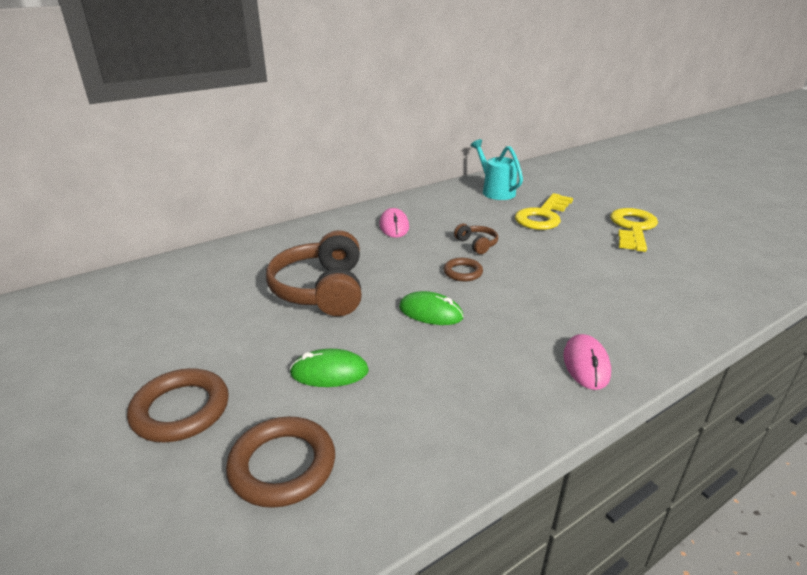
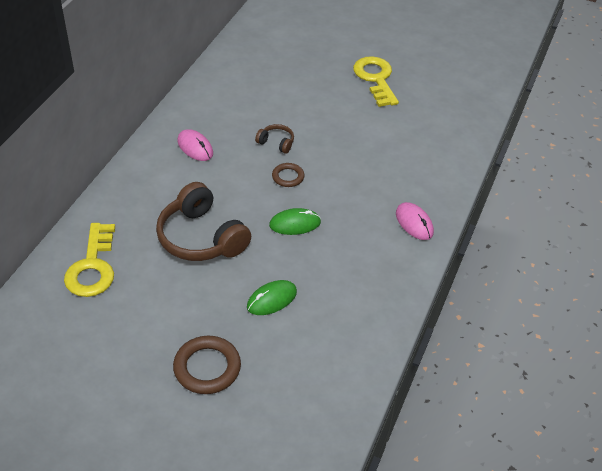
camera: 35 degrees left, 15 degrees up
(282, 465) = (301, 366): brown ring -> none
(495, 191) = (243, 69): turquoise watering can -> none
(543, 216) = (303, 89): yellow key -> yellow key (92, 267)

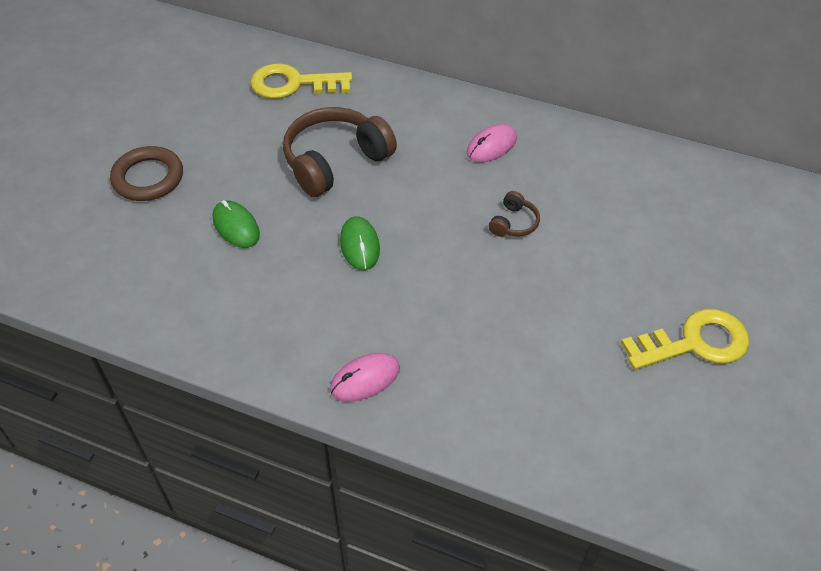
camera: 90 degrees right, 5 degrees up
(288, 177) = (447, 236): brown ring -> none

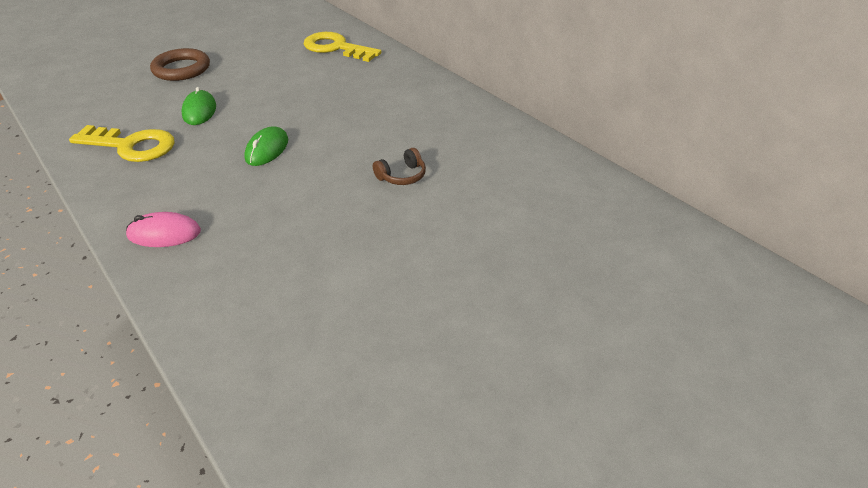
camera: 30 degrees right, 10 degrees down
(335, 161) = (311, 96): brown headphones -> none
(491, 146) = (441, 122): pink mouse -> none
(694, 342) = (473, 327): yellow key -> yellow key (131, 146)

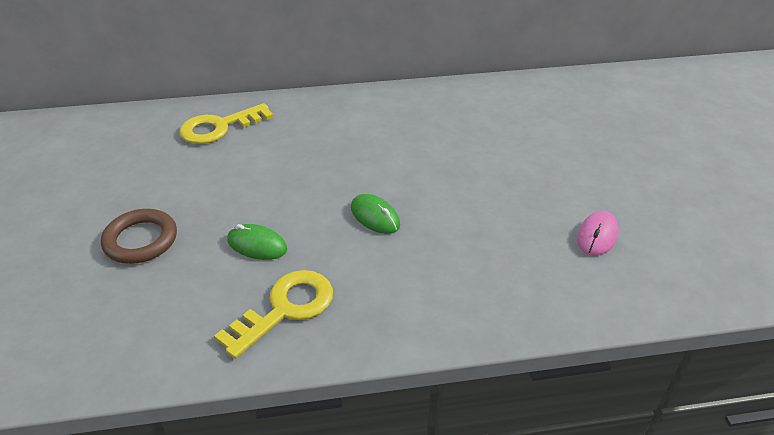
camera: 60 degrees left, 0 degrees up
(164, 233) = (467, 309): pink mouse -> pink mouse (597, 235)
(402, 176) = (475, 157): brown headphones -> none

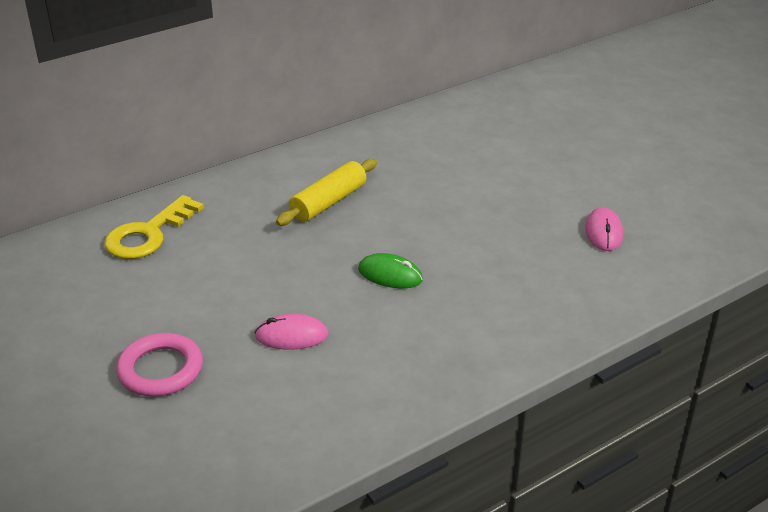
camera: 25 degrees left, 5 degrees down
(141, 240) = (160, 370): brown ring -> pink ring
(257, 245) = (291, 336): green mouse -> pink mouse
(285, 309) = (368, 382): yellow key -> none
(371, 139) = (329, 202): none -> yellow rolling pin

